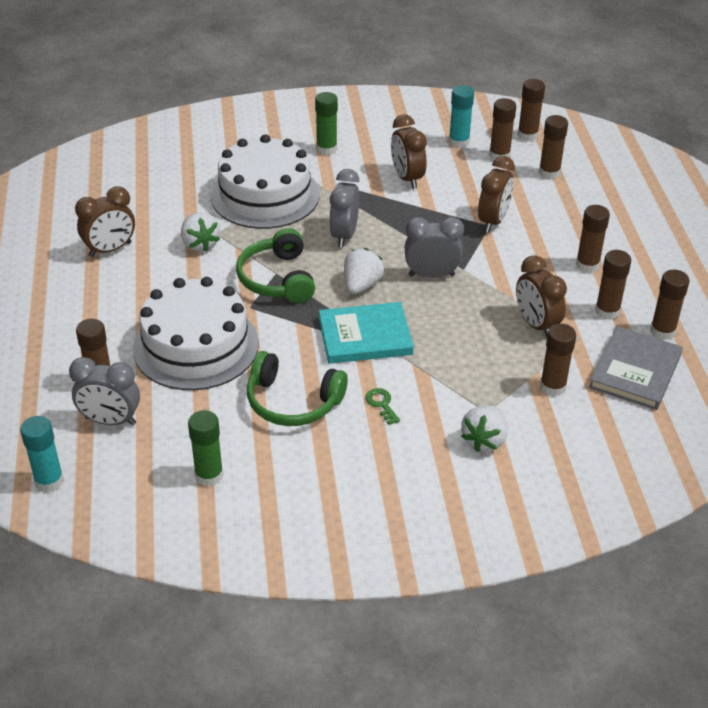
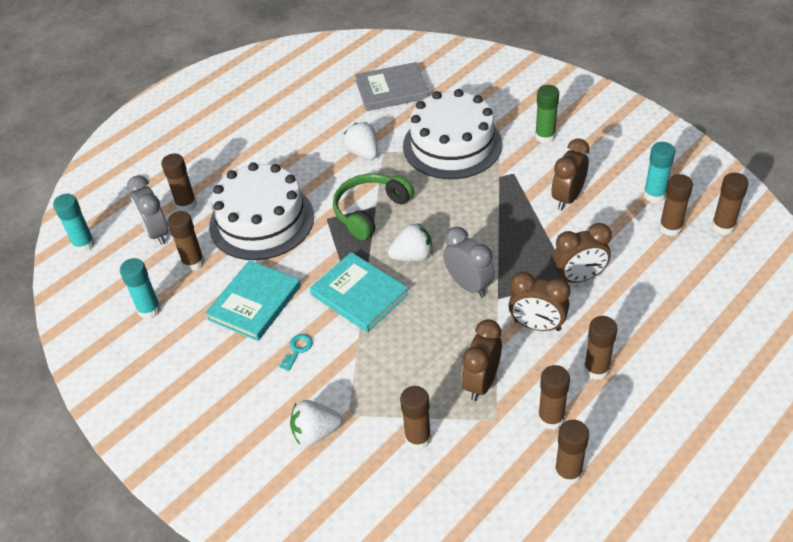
camera: 55 degrees right, 5 degrees up
(110, 249) = (311, 121): brown clock -> brown clock (537, 325)
(200, 244) = (363, 153): white strawberry -> white strawberry turned 120 degrees clockwise
(209, 475) = (149, 309): green glue stick -> turquoise glue stick
(292, 402) = (254, 303): green headphones -> turquoise book
(344, 235) = (457, 211): grey clock -> none
(381, 404) = (297, 350): green key -> turquoise key
(549, 173) = (690, 271): brown glue stick -> brown glue stick (193, 262)
(635, 371) = (494, 482): grey book -> grey book (391, 90)

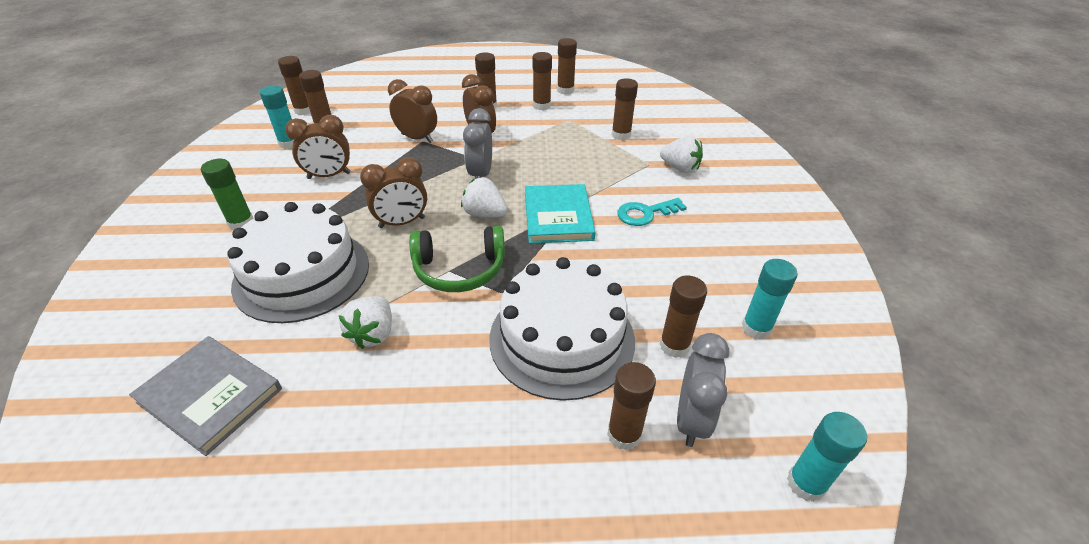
camera: 140 degrees left, 5 degrees down
(254, 303) = (647, 266): turquoise book -> none
(297, 350) = (645, 213): turquoise key -> turquoise key, size x1.61
(481, 382) = (552, 134): brown clock -> brown clock (402, 223)

